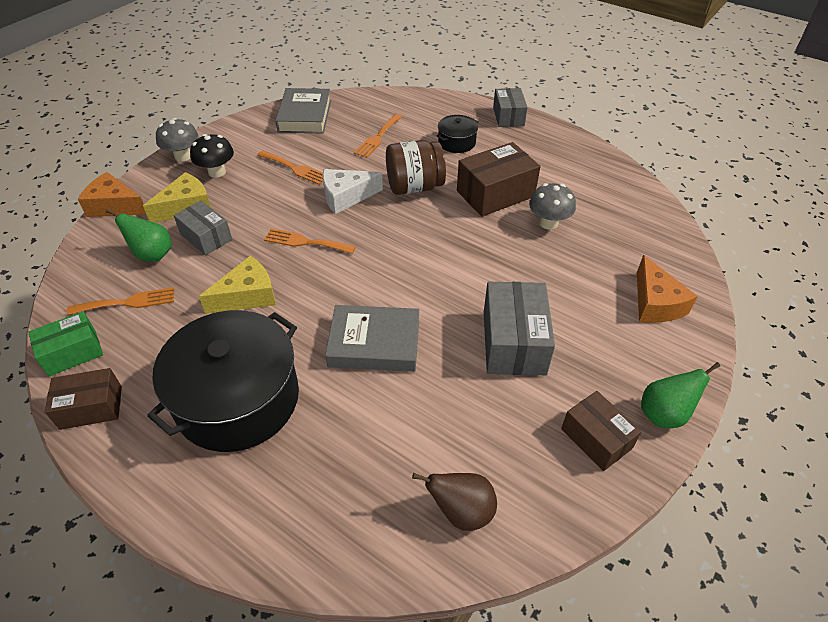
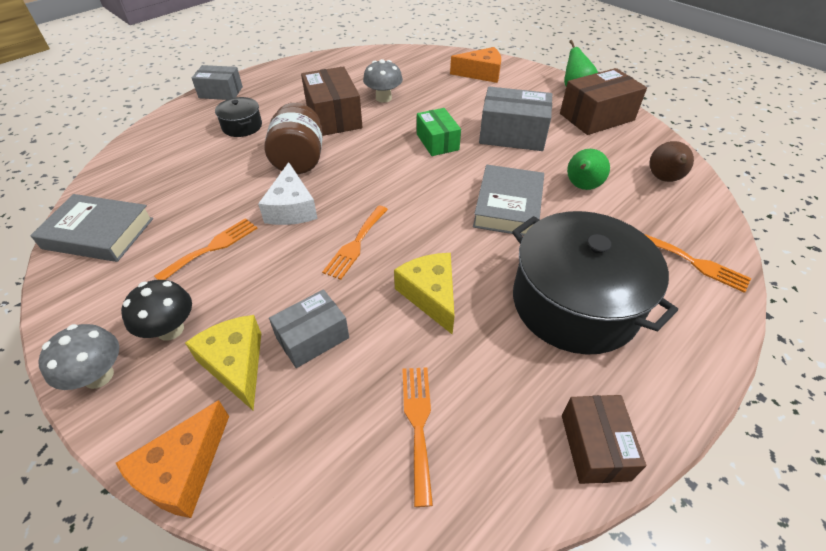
camera: 80 degrees left, 0 degrees up
(72, 352) = (504, 487): green box -> green box (437, 142)
(152, 254) = (327, 401): green pear -> green pear (581, 187)
(378, 137) = (195, 176): orange fork -> orange fork (695, 263)
(596, 438) = (596, 117): brown box -> brown box, size x1.55

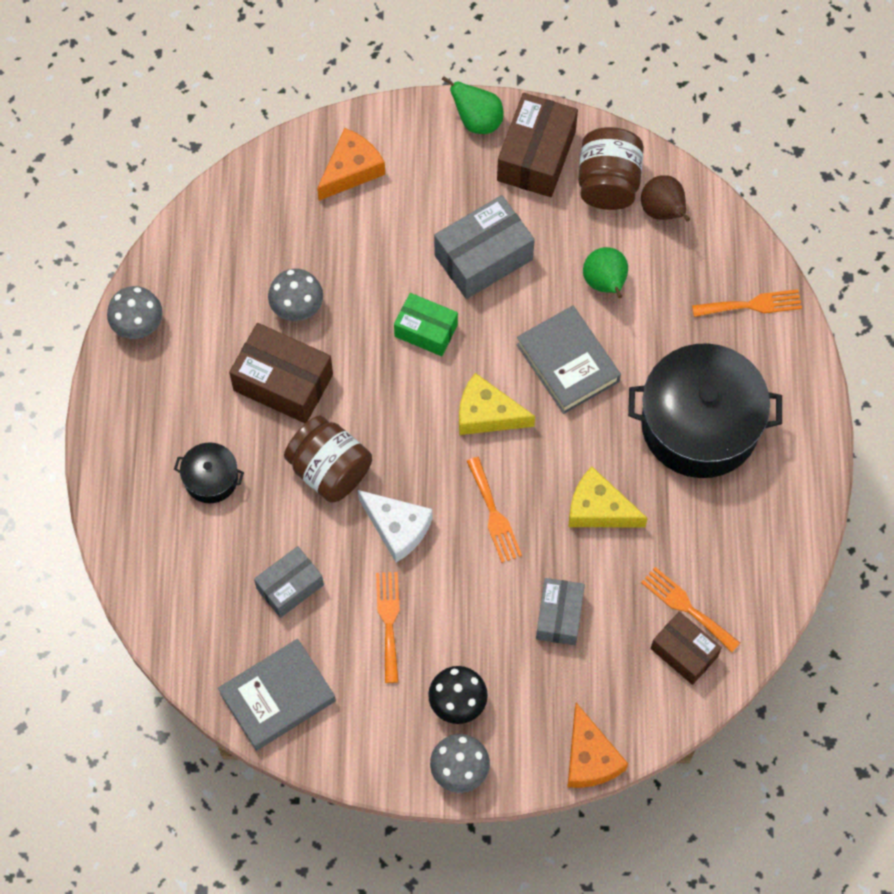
camera: 45 degrees left, 20 degrees up
(221, 92) = (110, 453): grey box -> grey box (290, 587)
(236, 364) = (534, 679): yellow cheese -> yellow cheese (487, 414)
(305, 65) = (138, 325): none -> grey mushroom
(594, 446) = (793, 527): brown box -> brown box (684, 652)
(635, 148) = (608, 183): none -> brown jar

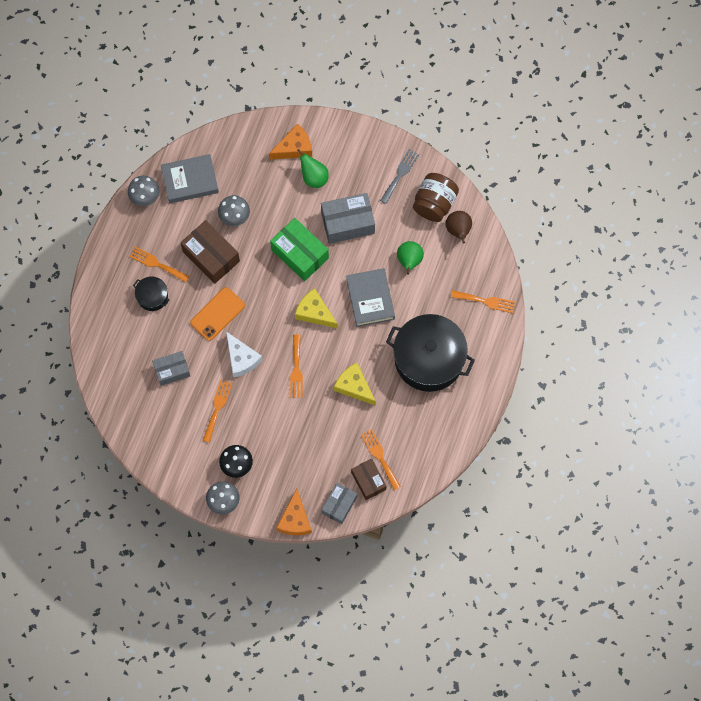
camera: 20 degrees right, 5 degrees up
(198, 424) = (157, 264): none -> orange fork
(277, 697) = (143, 428): grey book -> grey book (190, 181)
(329, 470) = (217, 314): brown jar -> orange phone
(426, 331) = (299, 254): green box -> green box, size x1.55
(477, 120) = (375, 142): green pear -> green pear (314, 177)
(536, 156) = (400, 174): brown box -> grey fork
(559, 616) = (309, 437): grey box -> grey box (339, 505)

